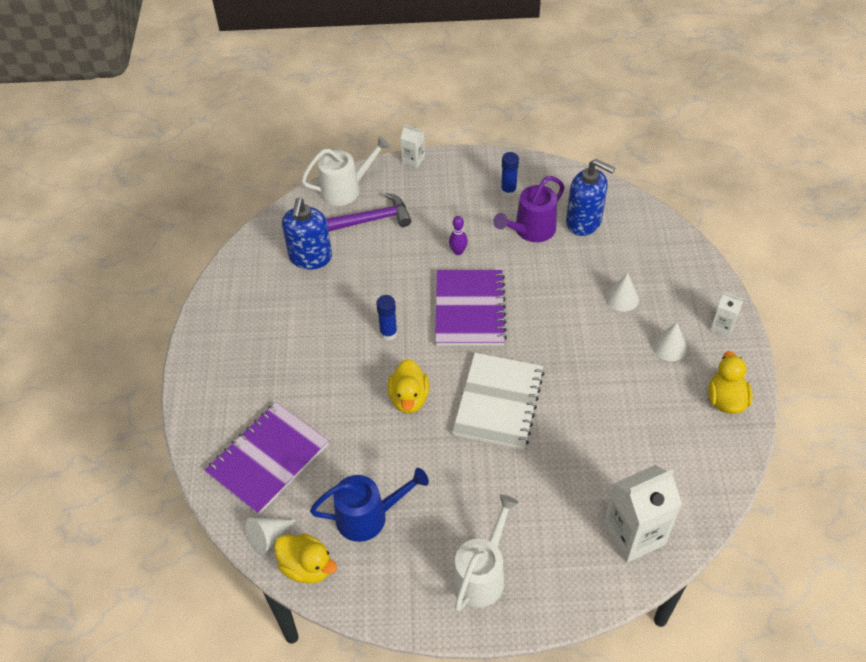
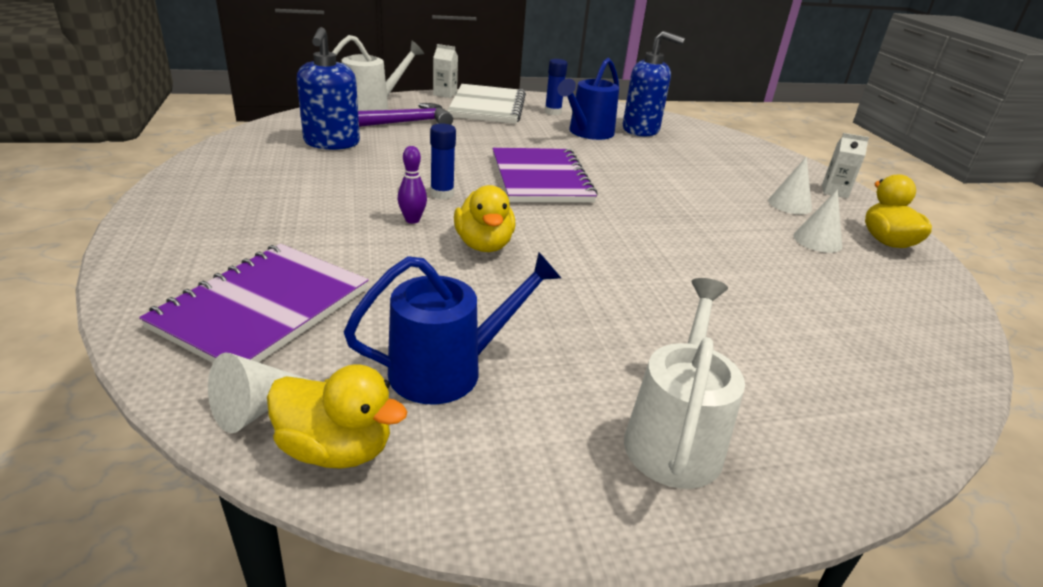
camera: 15 degrees left, 20 degrees down
(458, 251) = (512, 143): purple bowling pin -> purple bowling pin (412, 220)
(498, 402) = (610, 247): white notebook -> white notebook (487, 107)
(531, 230) = (587, 133): purple watering can -> blue watering can
(622, 298) = (712, 173): white cone -> white cone (817, 240)
(634, 534) = (881, 370): white carton -> none

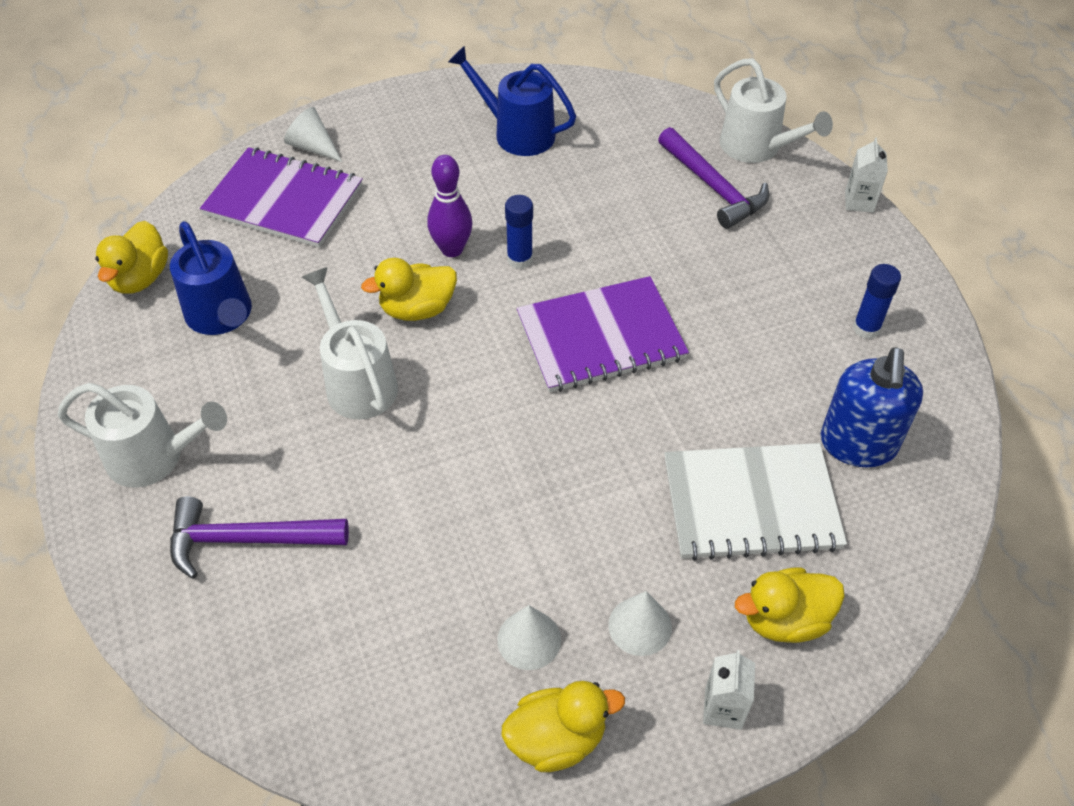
camera: 85 degrees right, 20 degrees up
(255, 409) = (174, 232): white cone -> white cone (313, 147)
(331, 143) = (614, 148): blue soap dispenser -> none
(412, 220) = (452, 249): purple bowling pin -> purple bowling pin, size x1.52
(487, 107) = (836, 253): white notebook -> white notebook (751, 504)
(570, 285) = (357, 382): none -> white watering can
(587, 133) = (798, 376): blue watering can -> blue watering can (517, 133)
(768, 167) = (784, 619): none -> yellow duck
(773, 366) = (248, 540): none -> purple hammer

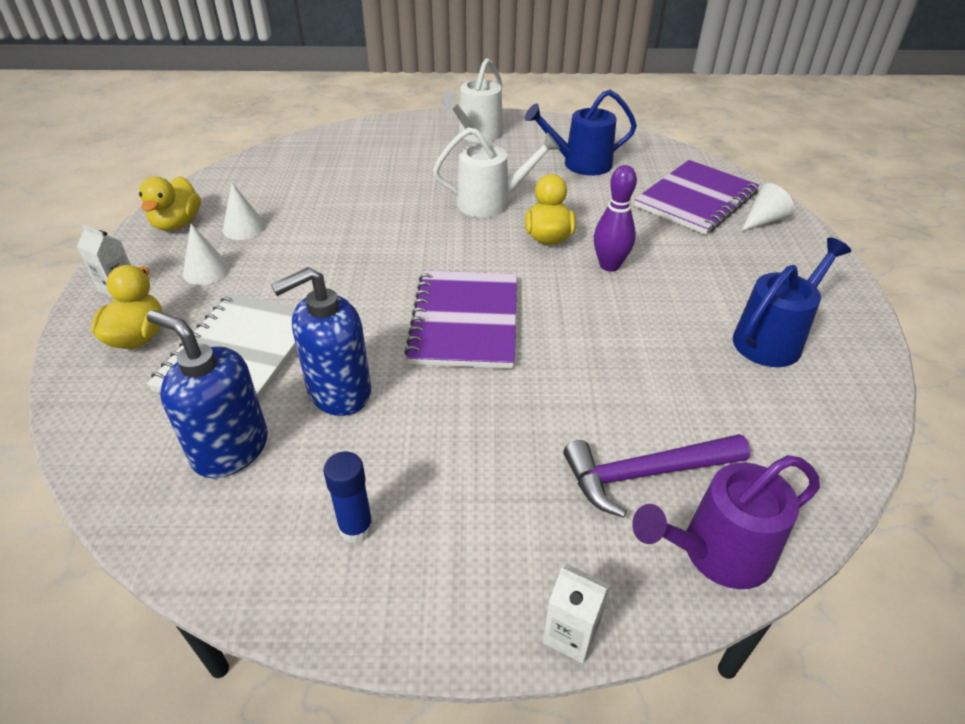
camera: 110 degrees right, 10 degrees down
(140, 278) = (630, 142): yellow duck -> none
(248, 540) = (397, 154): purple hammer -> none
(519, 259) = (582, 298): blue glue stick -> none
(749, 397) = (339, 392): none -> blue soap dispenser
(757, 147) = (717, 553): white watering can -> purple watering can

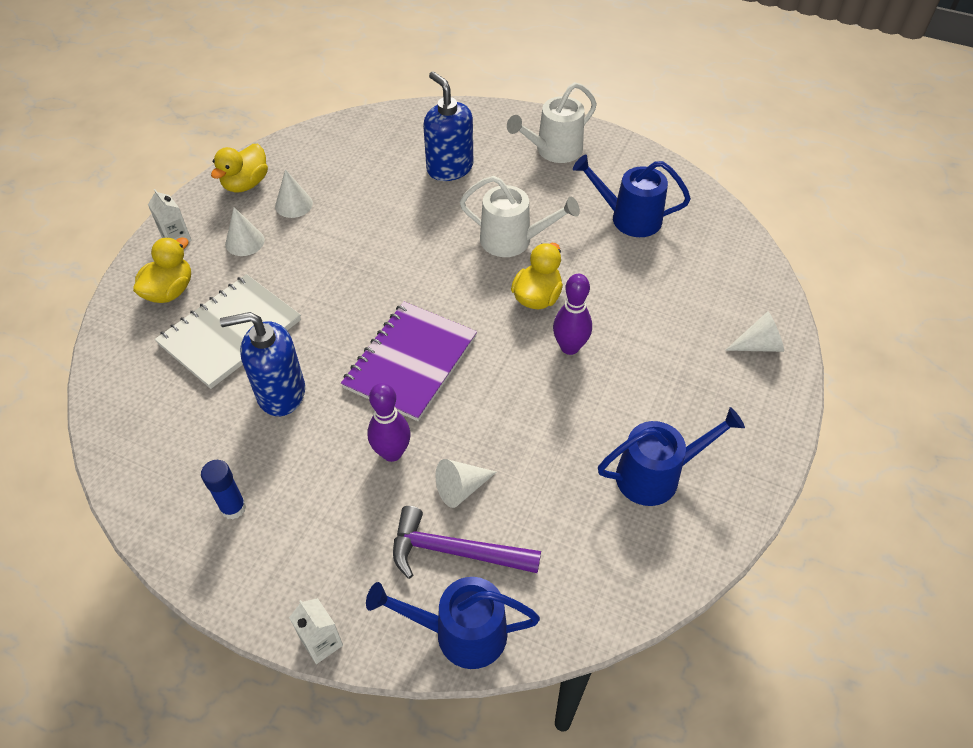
camera: 25 degrees right, 10 degrees up
(230, 449) = (186, 413): blue soap dispenser -> blue soap dispenser (449, 168)
(506, 406) = (392, 453): none -> purple bowling pin
(604, 413) = (461, 488): none -> white cone
(696, 199) = (711, 298): purple notebook -> none
(717, 553) = (460, 633): purple watering can -> blue watering can

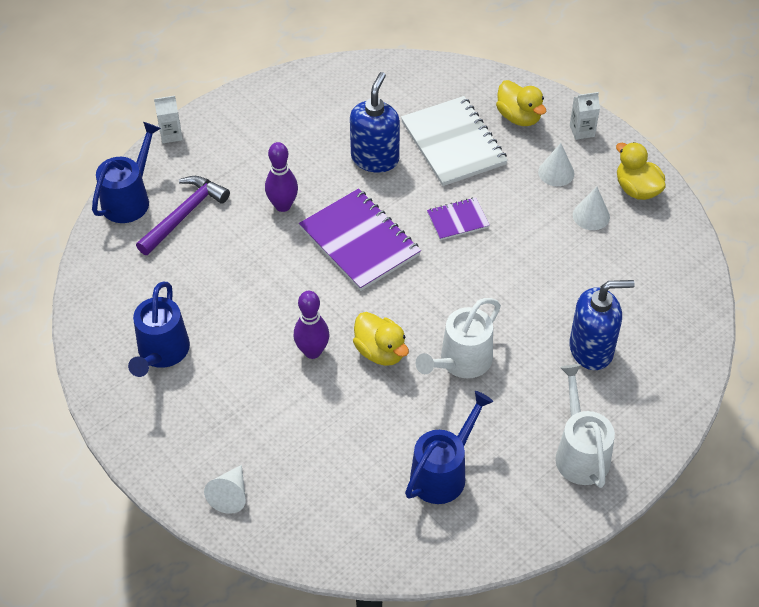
camera: 115 degrees right, 0 degrees up
(233, 508) = (292, 114): blue glue stick -> none
(343, 294) = (457, 220): none -> purple notebook
(461, 488) = (228, 234): white cone -> none

